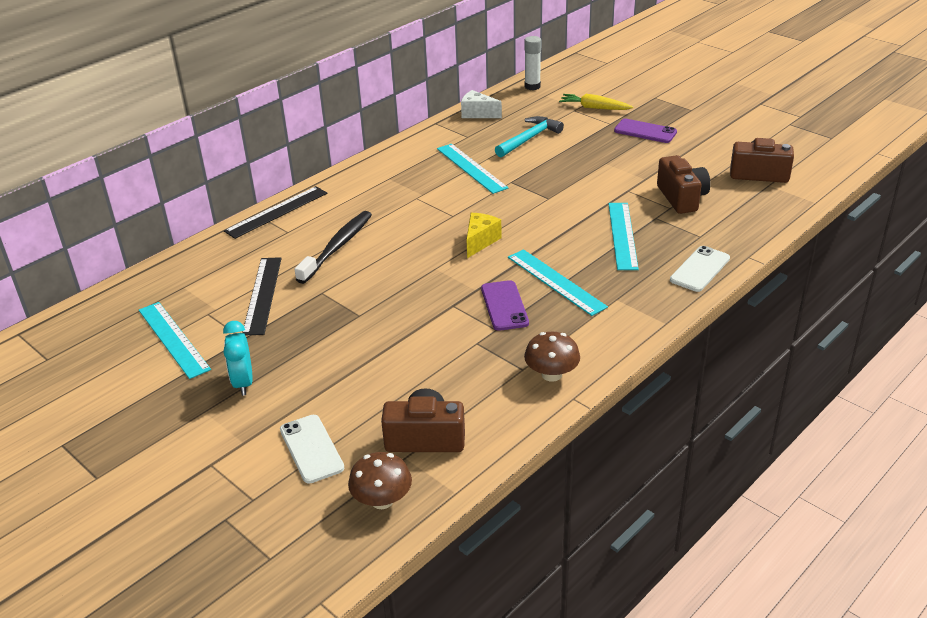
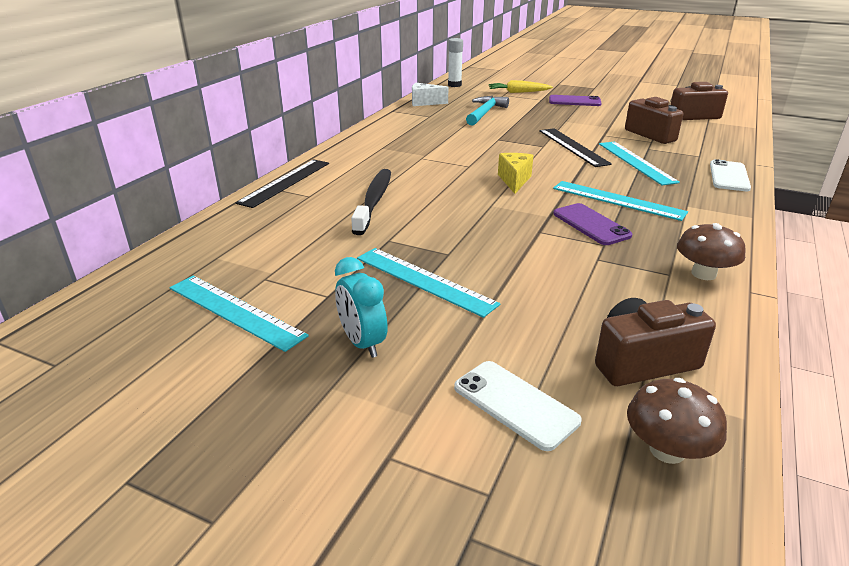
camera: 20 degrees left, 5 degrees down
(262, 295) = (321, 251): black ruler -> black ruler (573, 147)
(471, 168) = (453, 134): turquoise ruler -> turquoise ruler (424, 280)

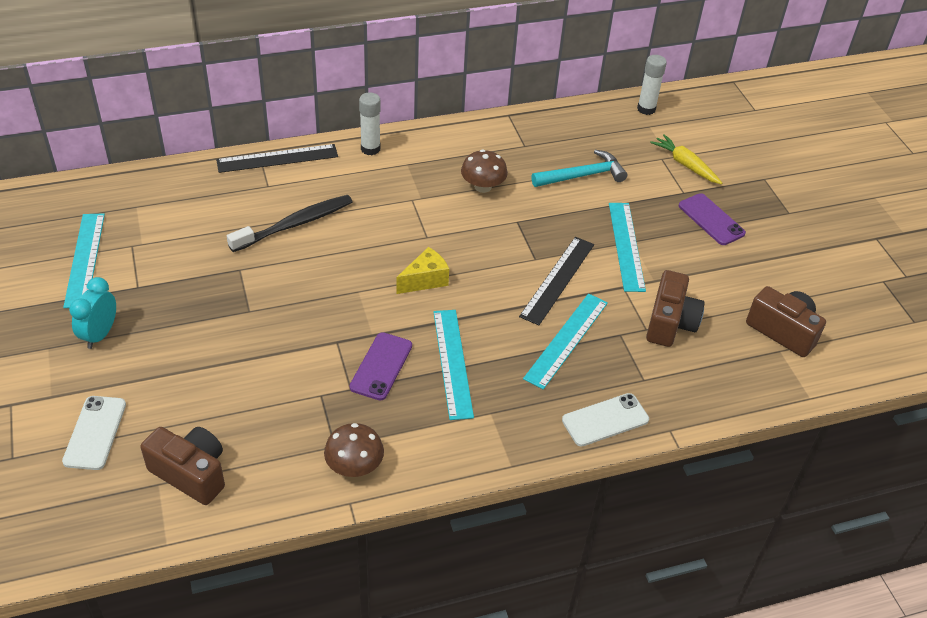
camera: 45 degrees right, 15 degrees up
(342, 152) = (370, 149): none -> white glue stick
(424, 103) = (559, 121): white cheese -> none
(424, 280) = (199, 320): turquoise ruler -> turquoise ruler (626, 246)
(667, 450) = (104, 517): brown mushroom -> brown mushroom (483, 186)

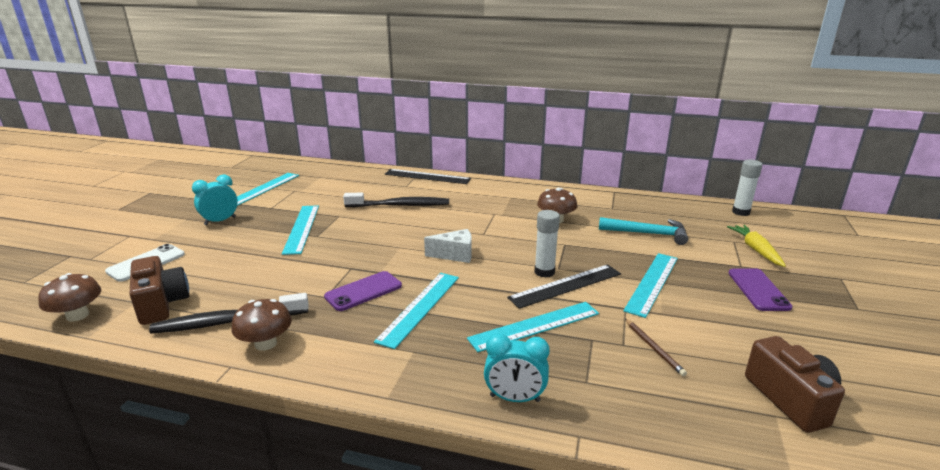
camera: 35 degrees right, 20 degrees down
(117, 528) = (77, 315): none -> brown mushroom
(218, 307) = (301, 228): none -> turquoise ruler
(289, 461) = (228, 322): none -> black toothbrush
(370, 149) = (493, 185): white glue stick -> white glue stick (544, 272)
(425, 280) = (455, 255): yellow cheese -> white cheese
(605, 420) = (515, 398): white phone -> turquoise clock
(670, 323) = (653, 348): brown camera -> brown pencil

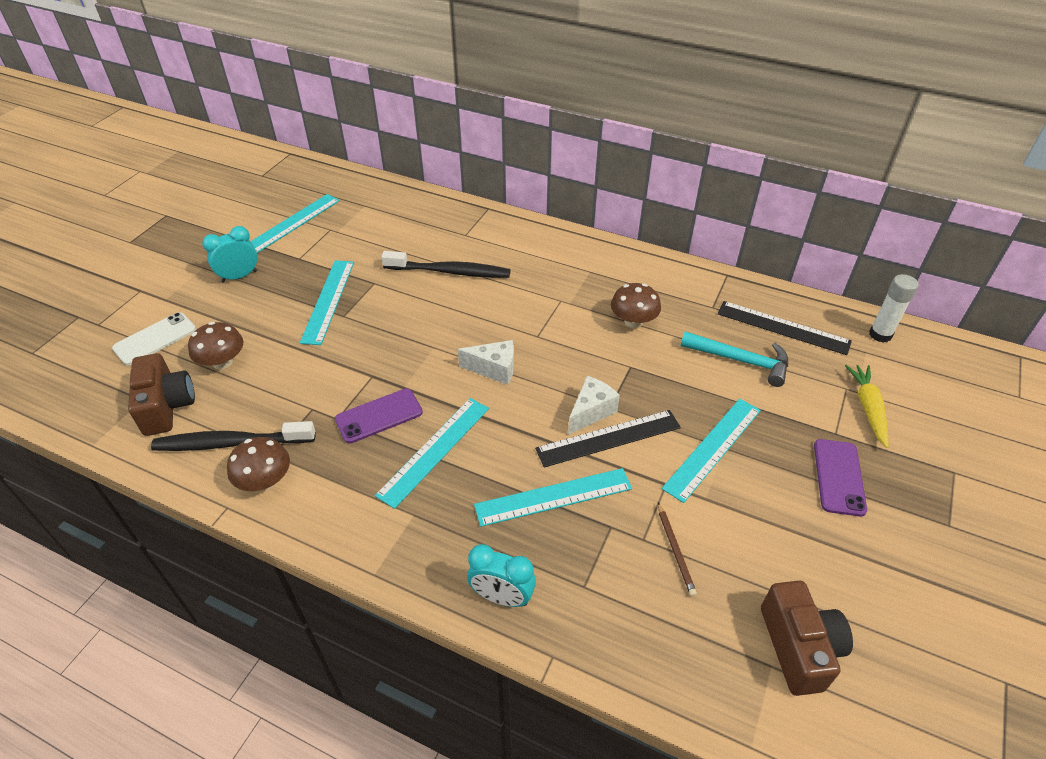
camera: 10 degrees right, 20 degrees up
(77, 315) = (84, 412): brown mushroom -> brown mushroom (222, 362)
(427, 176) = (495, 219): black ruler -> black ruler (783, 327)
(544, 272) = (591, 412): white glue stick -> white cheese

